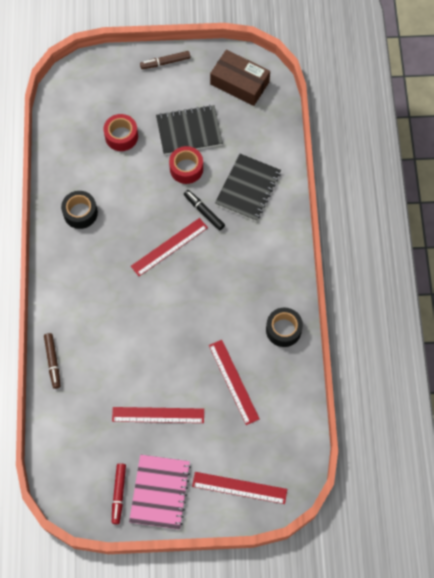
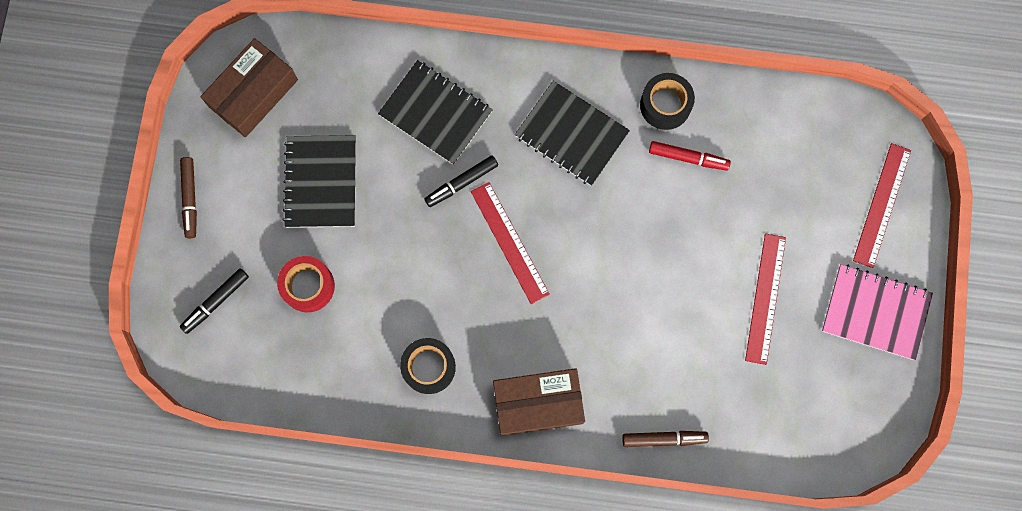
camera: 80 degrees left, 10 degrees up
(66, 281) = (538, 403): none -> brown box
(103, 88) = (216, 302): none -> black marker
(119, 494) = (871, 369): red marker -> red marker (688, 158)
(186, 168) = (384, 197): red tape -> none
(233, 382) = (731, 187): red ruler -> none
(250, 273) = (571, 134): none -> black notebook

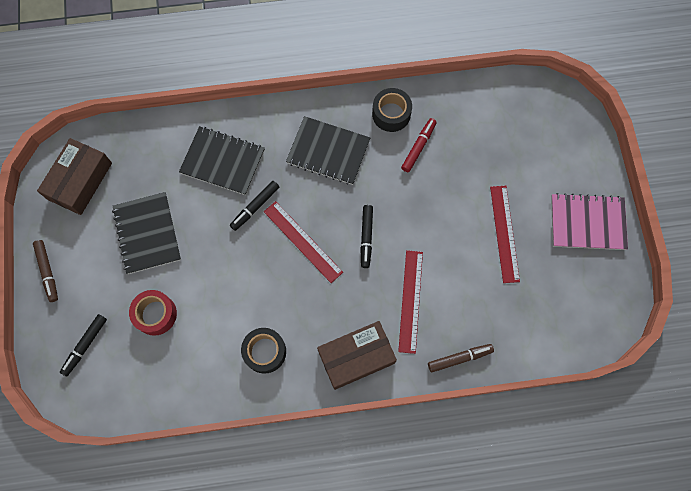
camera: 15 degrees left, 5 degrees down
(590, 258) = (366, 237): none -> black marker
(688, 158) = (418, 147): red marker -> red marker turned 60 degrees counterclockwise
(882, 205) = (568, 145): red ruler -> red ruler (411, 301)

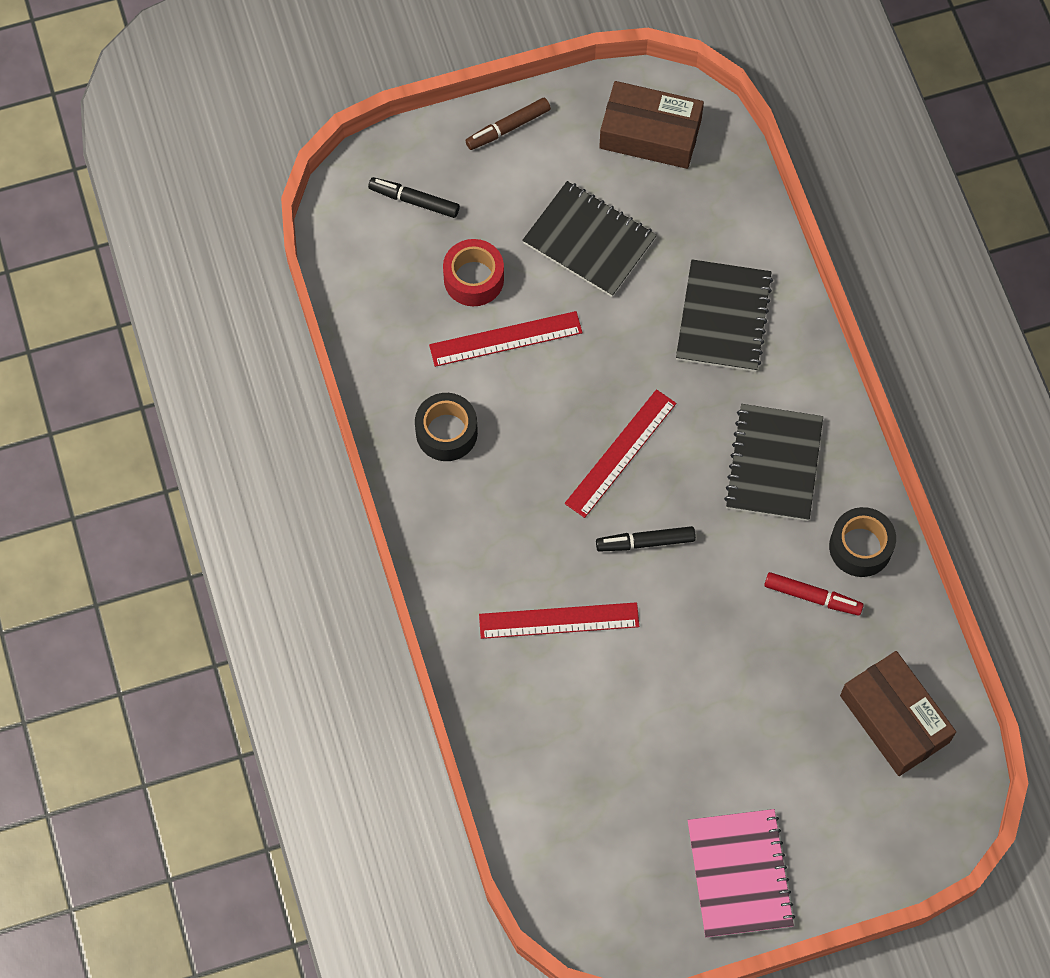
camera: 80 degrees right, 5 degrees down
(147, 233) = (589, 241): black notebook -> black notebook turned 60 degrees clockwise
(255, 207) = (660, 377): black marker -> none
(356, 357) = (461, 557): brown box -> brown box (894, 719)
(459, 358) = (485, 703): brown marker -> none
(504, 233) = (694, 746): red ruler -> red ruler (506, 339)

